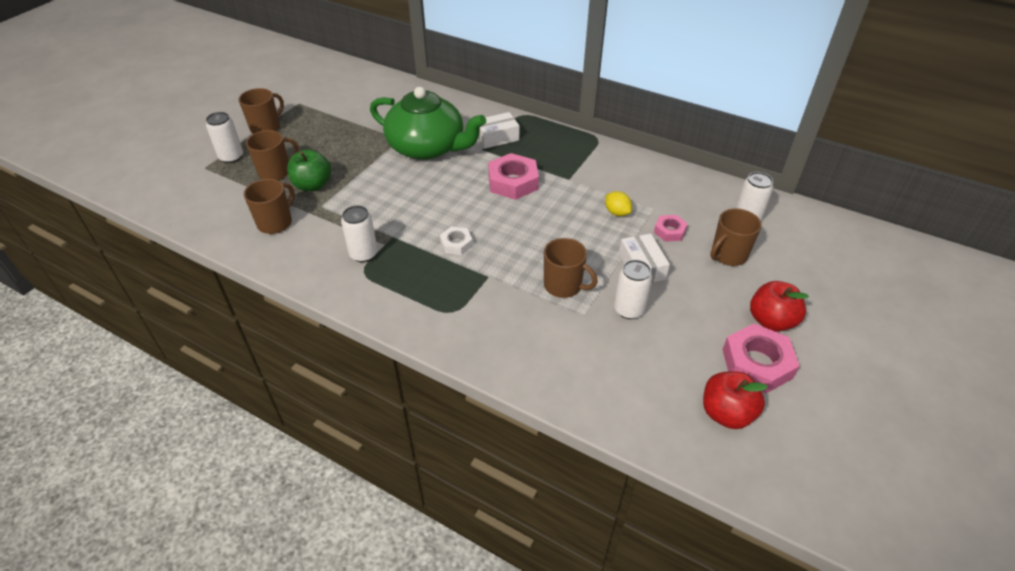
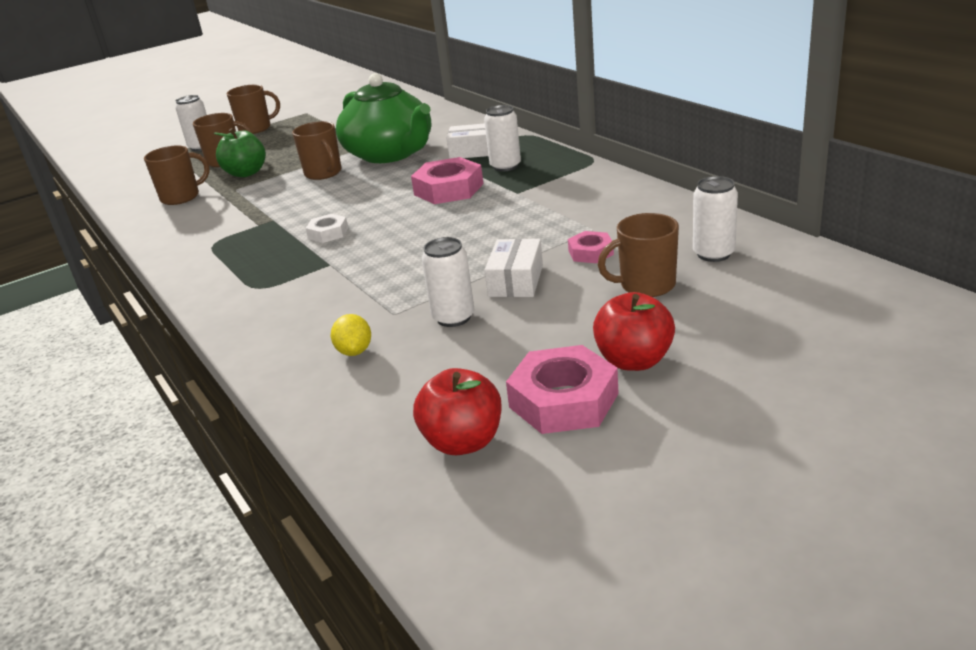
camera: 30 degrees right, 15 degrees down
(363, 254) = (229, 230): white can -> white can (505, 166)
(563, 286) = (401, 284): brown mug -> brown mug (323, 173)
(617, 212) = (541, 228): yellow lemon -> yellow lemon (354, 351)

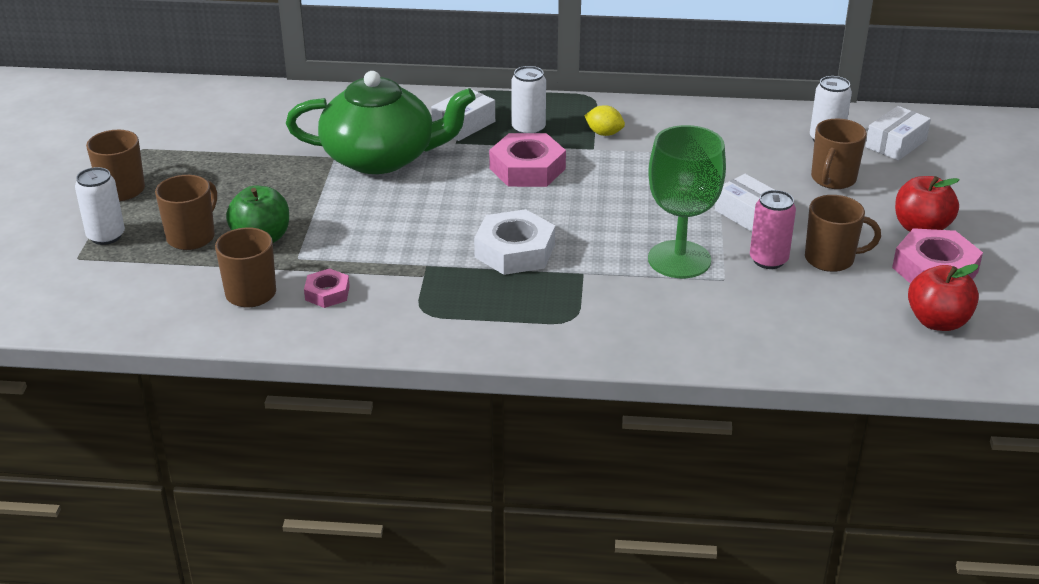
camera: 55 degrees left, 5 degrees up
(323, 173) = (359, 203): brown mug -> brown mug (831, 259)
(328, 233) = (515, 251): white nut -> white nut, size x1.81
(354, 351) = (759, 316): yellow lemon -> yellow lemon (604, 133)
(399, 286) = (679, 259): none -> green goblet
(453, 317) = (768, 260): white can -> pink can
(590, 252) = (753, 172): pink nut -> pink nut (327, 293)
(777, 283) = (895, 144): none -> white box

